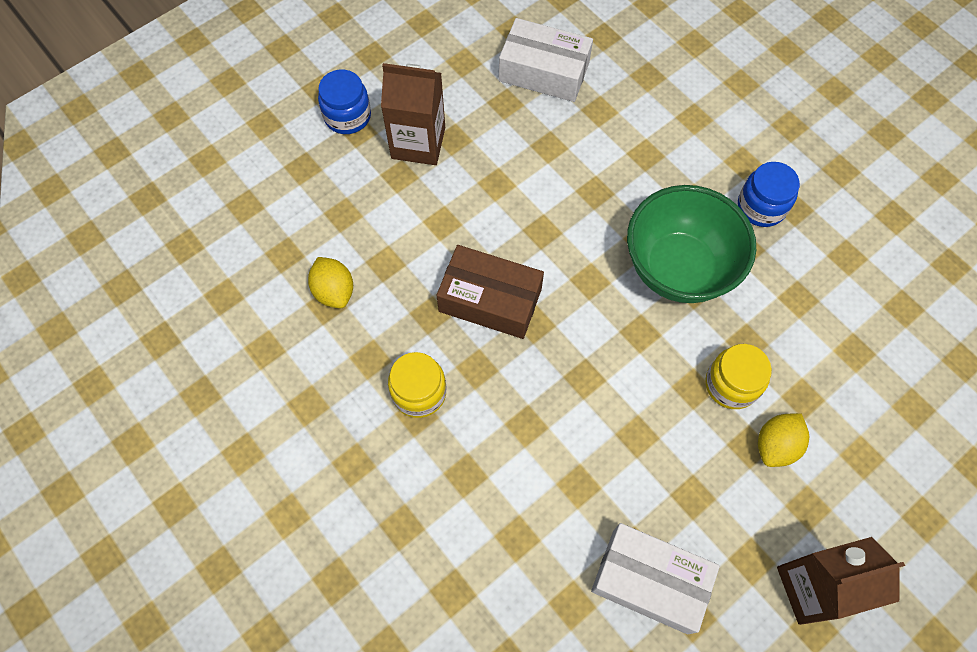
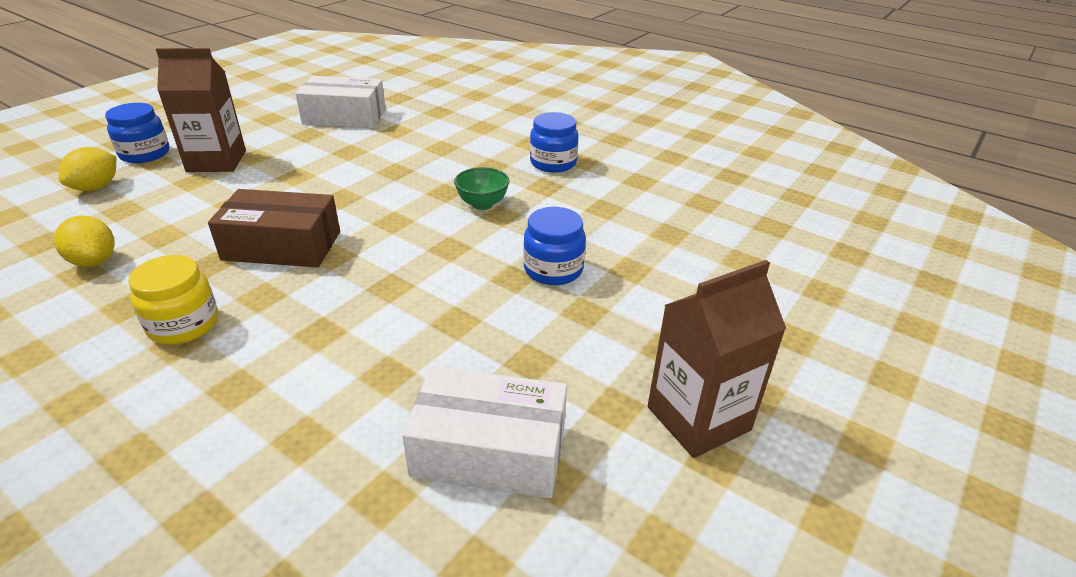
camera: 15 degrees left, 30 degrees down
(678, 268) = (482, 204): green bowl -> green bowl, size x0.44
(731, 384) = (553, 269): yellow jar -> blue jar
(776, 445) = (613, 306): yellow lemon -> yellow lemon (96, 187)

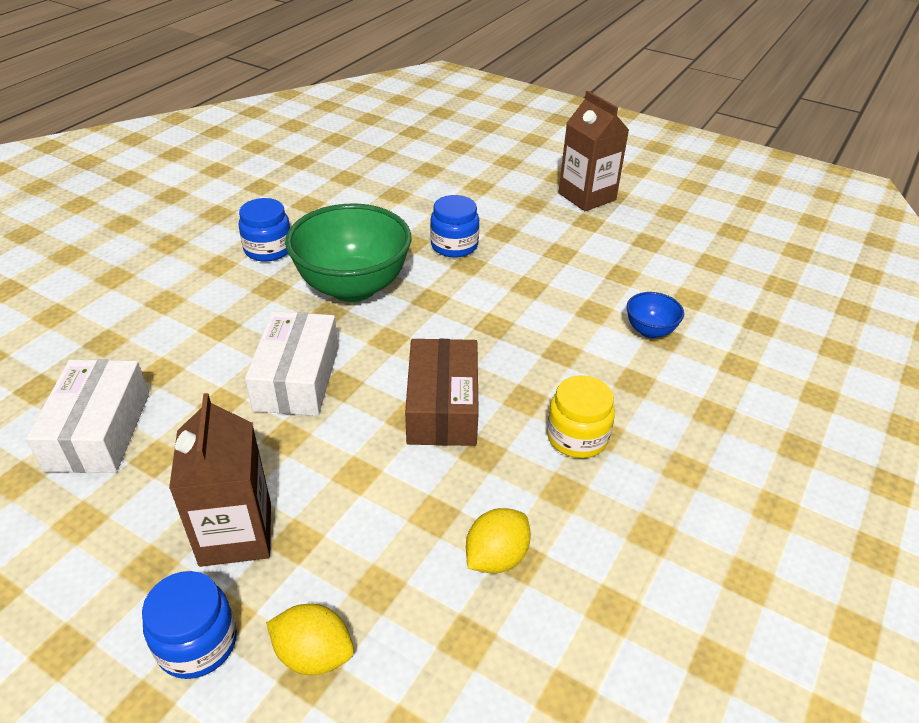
camera: 95 degrees left, 5 degrees up
(322, 425) = (650, 331): none -> blue bowl
(482, 204) = (353, 287): green bowl -> green bowl, size x2.25
(489, 450) = (639, 263): white box -> white box (297, 378)

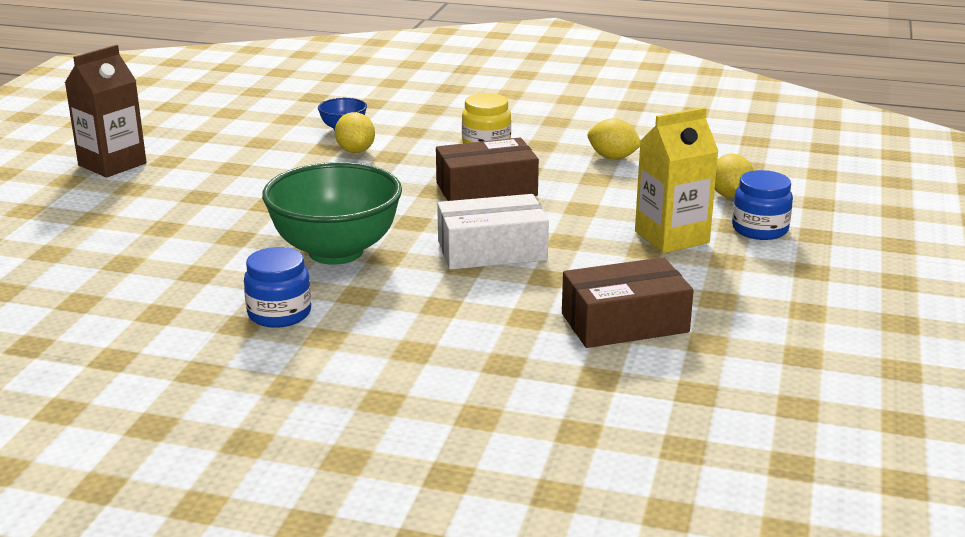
camera: 105 degrees left, 15 degrees down
(99, 431) = (625, 323): white box -> brown box
(236, 534) = (671, 237): brown carton -> yellow carton
(454, 245) = (235, 215): blue jar -> none
(582, 330) = (355, 151): none -> yellow lemon

